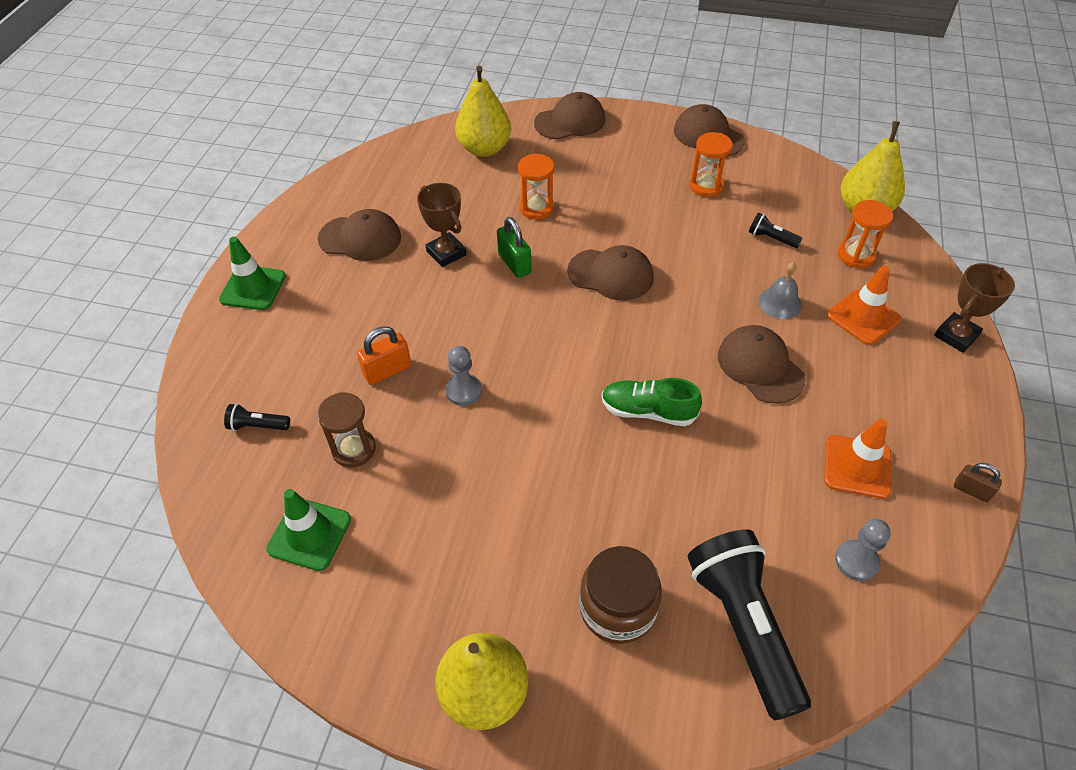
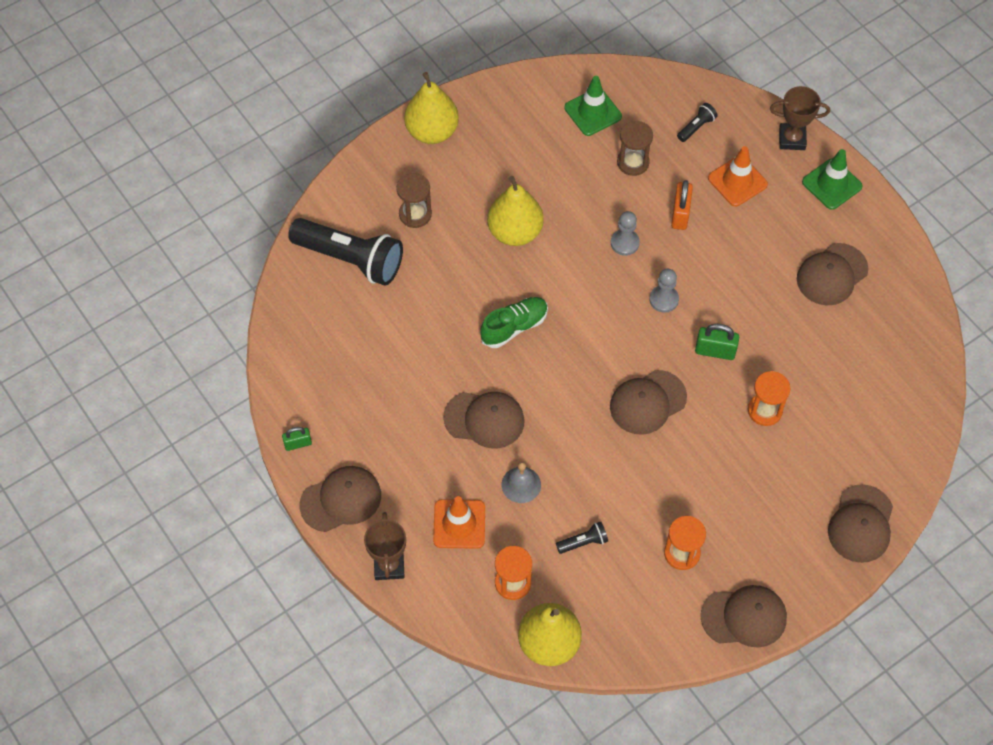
camera: 130 degrees right, 10 degrees up
(446, 253) = (766, 317): brown trophy -> brown trophy (792, 139)
(484, 149) = (876, 429): yellow pear -> yellow pear (515, 232)
(617, 608) = (415, 214): brown jar -> brown hourglass
(856, 561) = (325, 342): grey pawn -> grey pawn (664, 299)
(857, 467) = (370, 400): orange traffic cone -> orange traffic cone (737, 181)
(962, 412) = (341, 500): none -> brown cap
(971, 490) = (298, 443): brown padlock -> green padlock

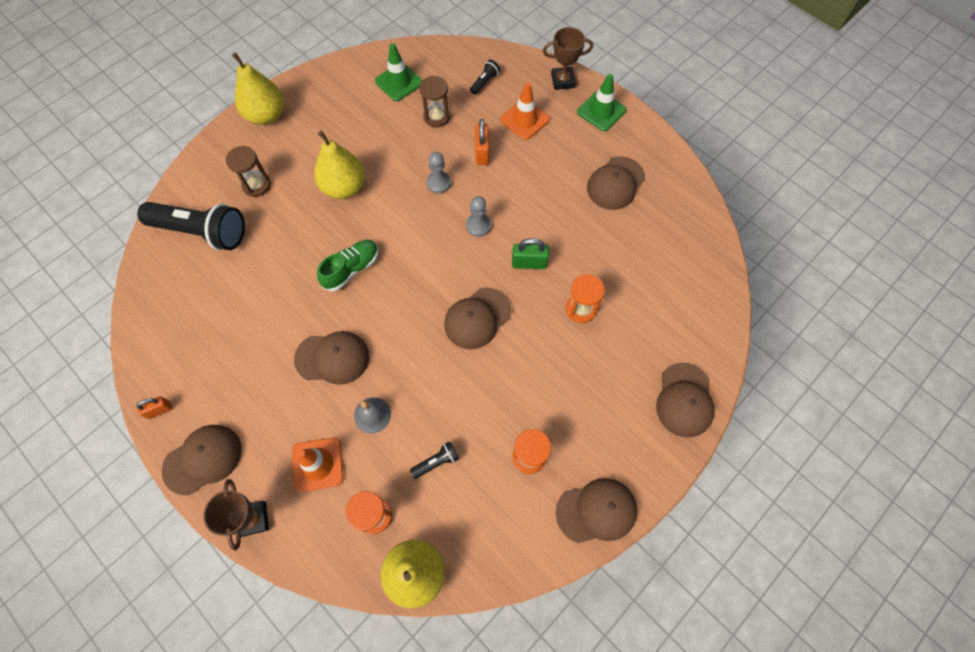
camera: 10 degrees left, 5 degrees up
(298, 443) = (159, 410): green padlock -> orange padlock

